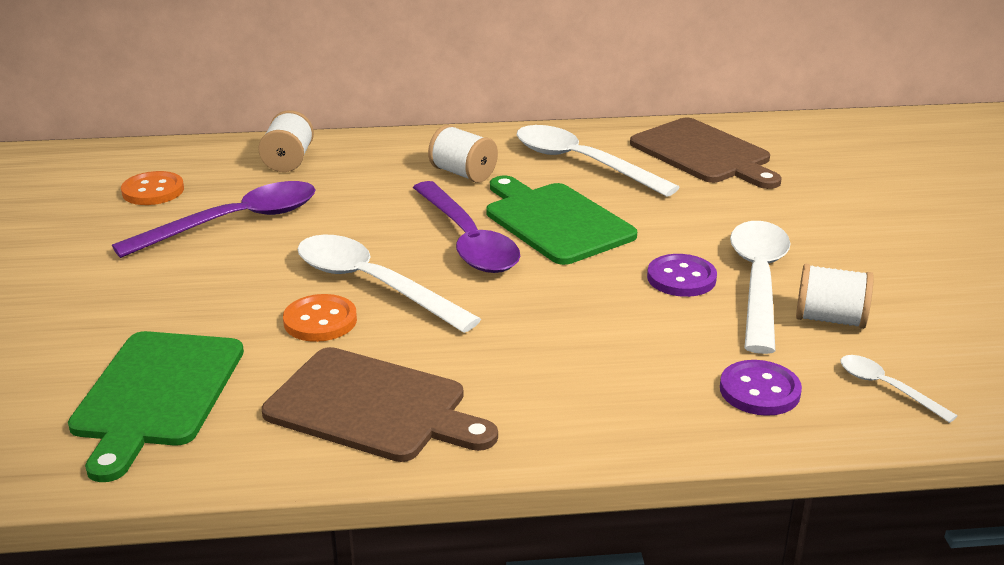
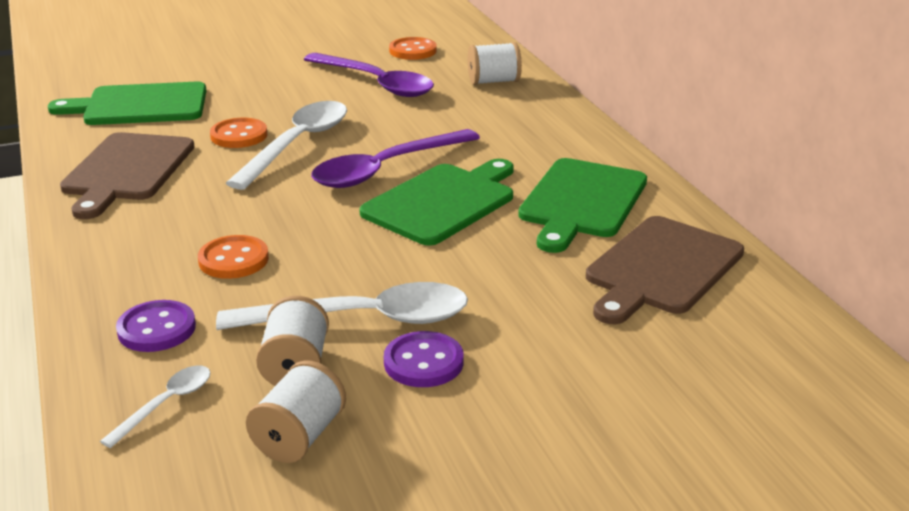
camera: 75 degrees right, 0 degrees up
(463, 173) = (516, 150): white spool -> white spool (299, 437)
(582, 163) = (581, 201): white spoon -> green cutting board
(632, 340) = (233, 260): none -> orange button
(681, 278) = (354, 275): purple button -> purple button (423, 362)

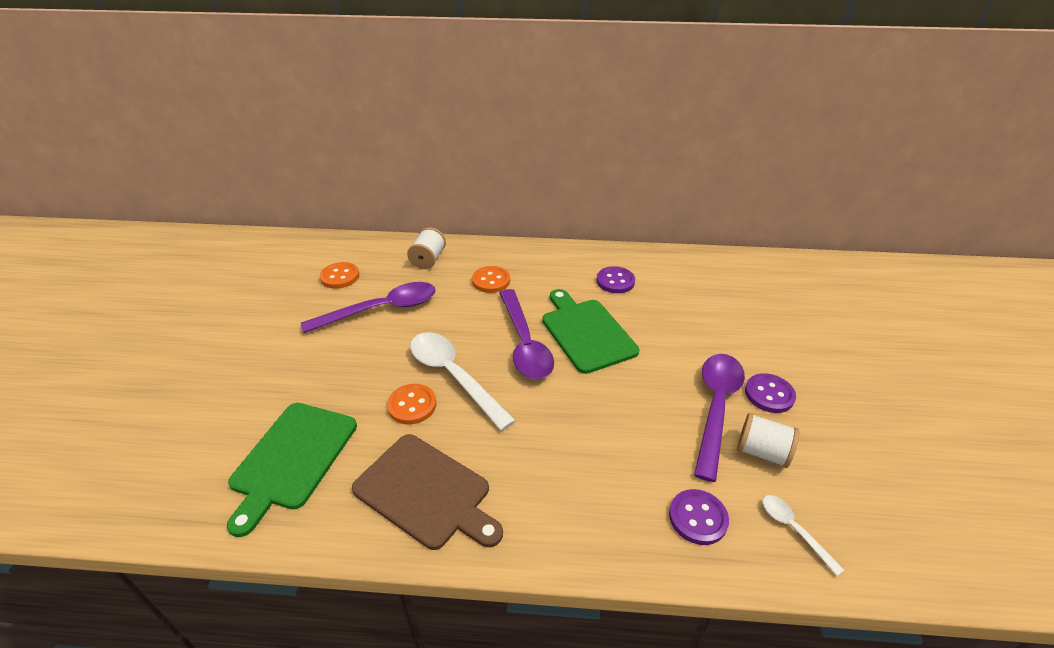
camera: 65 degrees left, 10 degrees up
(233, 260) = (616, 453): orange button -> orange button (491, 281)
(299, 437) = (836, 468): white spool -> none
(362, 319) = (716, 407): white spoon -> purple spoon
(581, 201) = (615, 281): green cutting board -> purple button
(661, 268) = (699, 281): brown cutting board -> none

